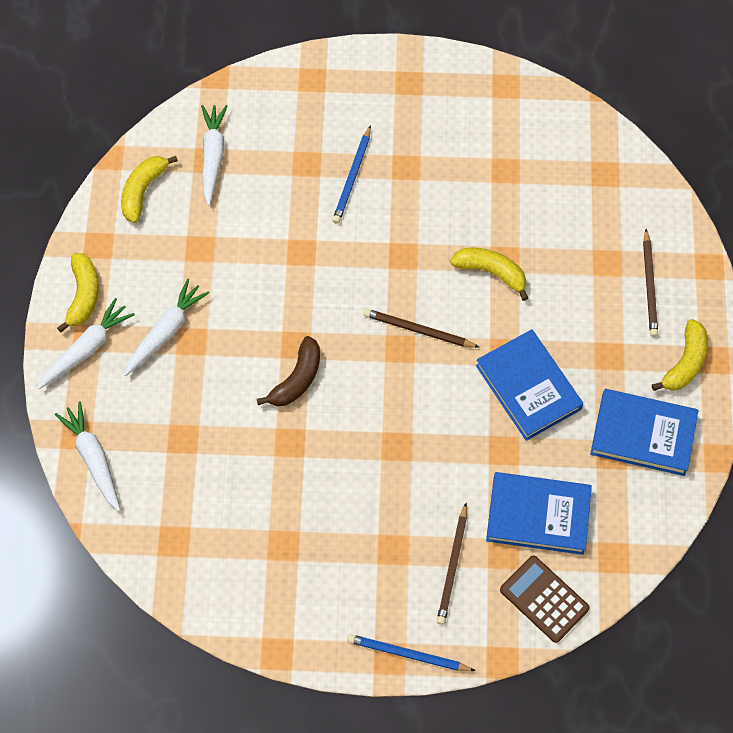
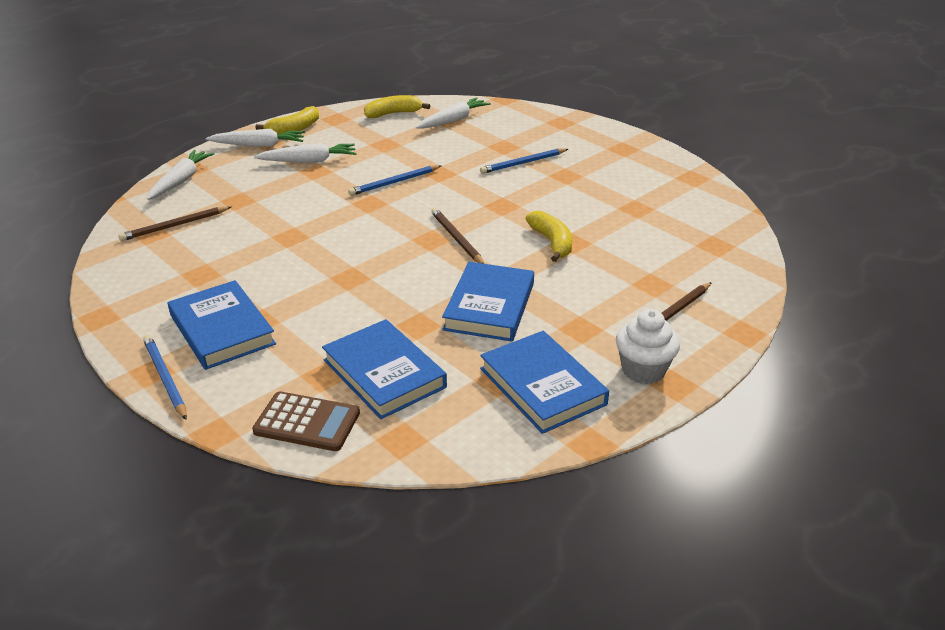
camera: 45 degrees right, 30 degrees down
(280, 299) = (394, 182): none -> blue pencil
(297, 379) = (344, 215): brown banana -> none
(381, 580) = (222, 330): none -> blue book
(452, 566) = (278, 357): brown pencil -> brown pencil (174, 226)
(544, 599) = (307, 422): brown calculator -> brown calculator turned 105 degrees clockwise
(685, 363) = (643, 370): yellow banana -> white cupcake

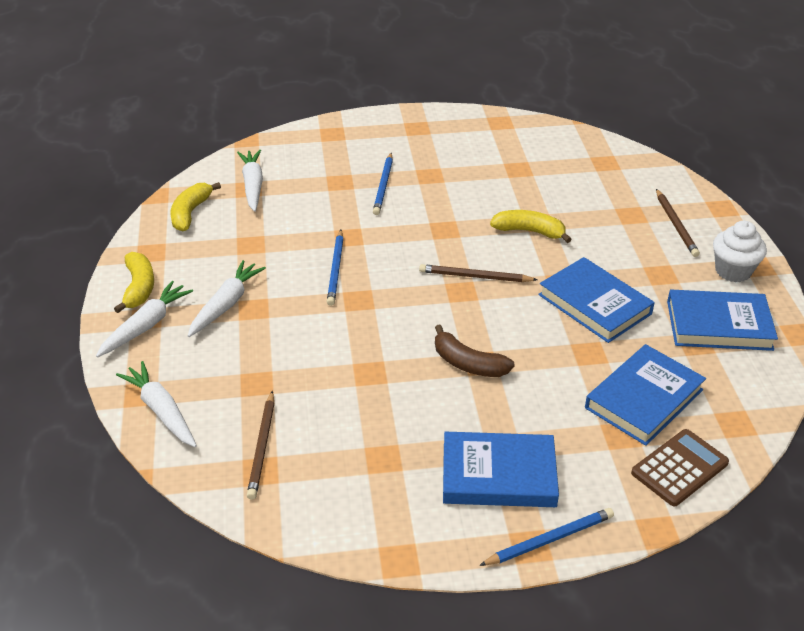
camera: 55 degrees left, 5 degrees up
(165, 378) = (550, 539): blue pencil -> blue pencil turned 150 degrees clockwise
(342, 272) = (468, 364): none -> brown banana
(384, 373) = (644, 399): blue book -> blue book turned 45 degrees counterclockwise

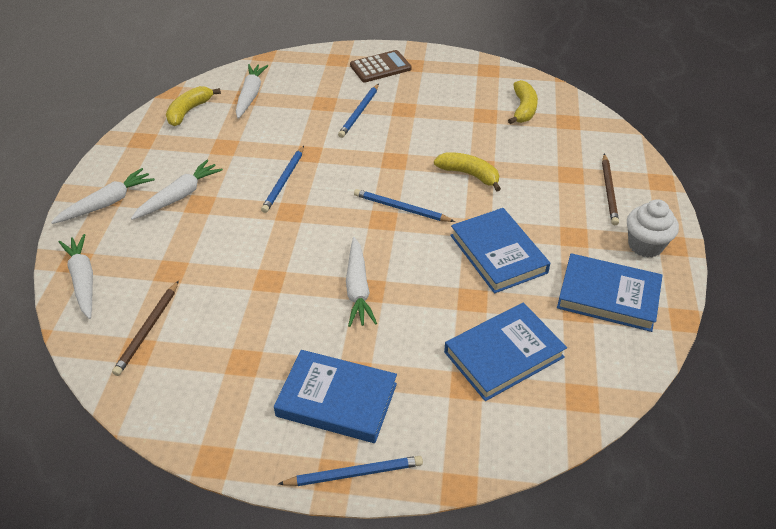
camera: 15 degrees right, 5 degrees up
(139, 288) = (117, 169): yellow banana -> yellow banana (523, 109)
(468, 364) = (358, 288): brown banana -> white carrot
(475, 277) = (401, 208): brown pencil -> blue pencil
(679, 468) = (507, 430): brown calculator -> brown calculator (380, 67)

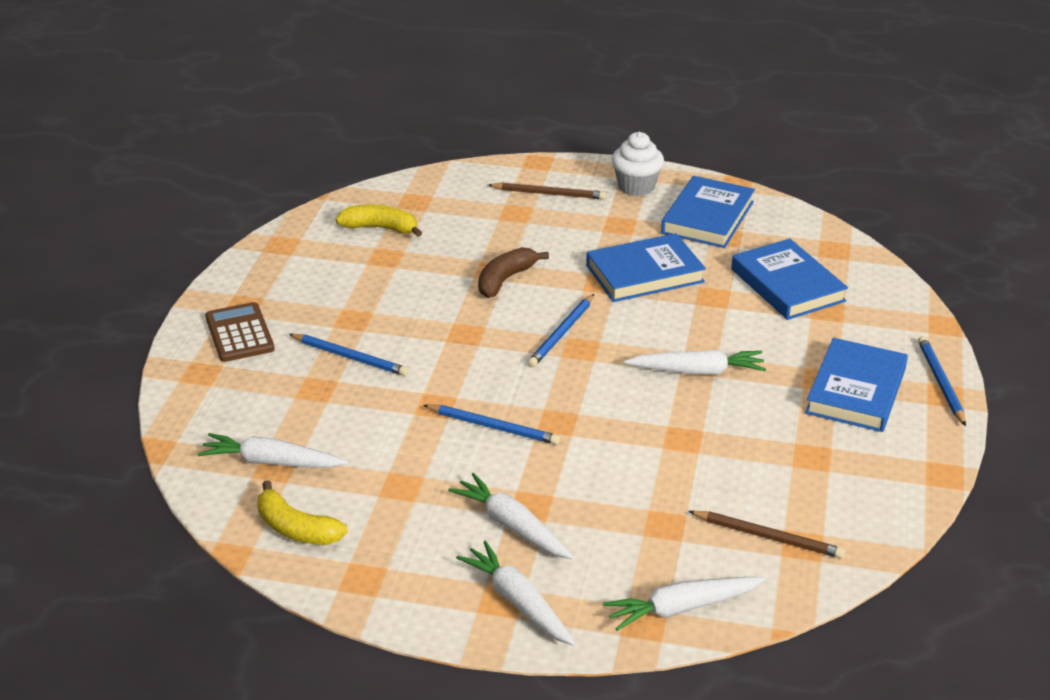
camera: 85 degrees left, 10 degrees down
(469, 174) = (505, 280): yellow banana -> brown banana

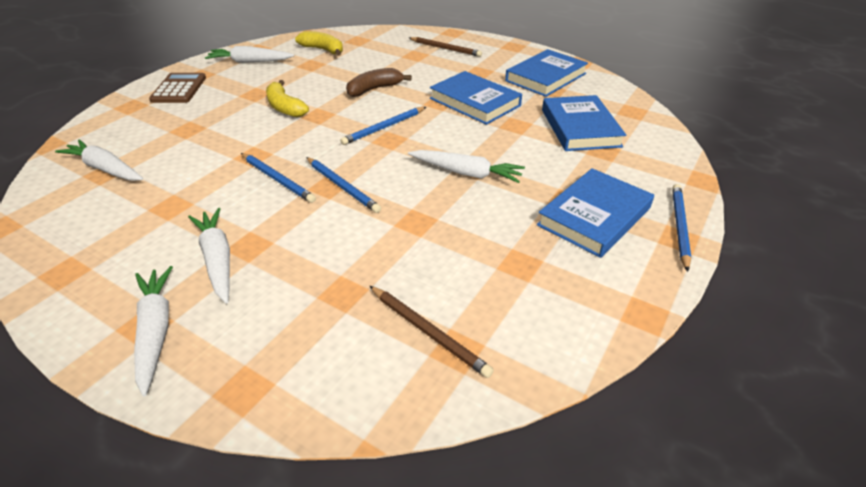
camera: 20 degrees right, 5 degrees up
(296, 529) = (65, 219): yellow banana -> yellow banana (284, 107)
(350, 357) = (229, 115): blue pencil -> blue pencil (342, 186)
(636, 187) = (507, 53): white cupcake -> none
(644, 274) = (475, 102): blue book -> blue book turned 45 degrees clockwise
(681, 608) = (290, 384): white carrot -> white carrot (250, 62)

